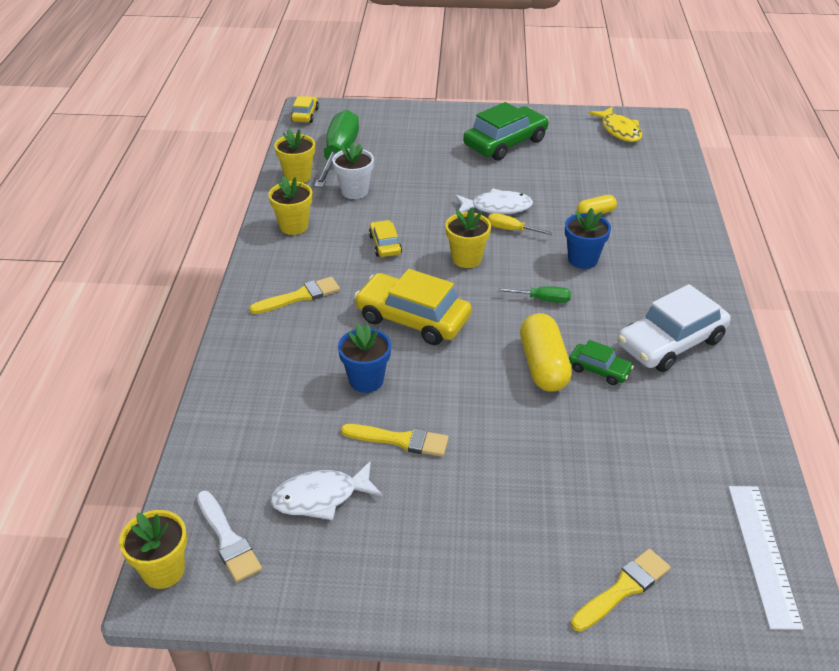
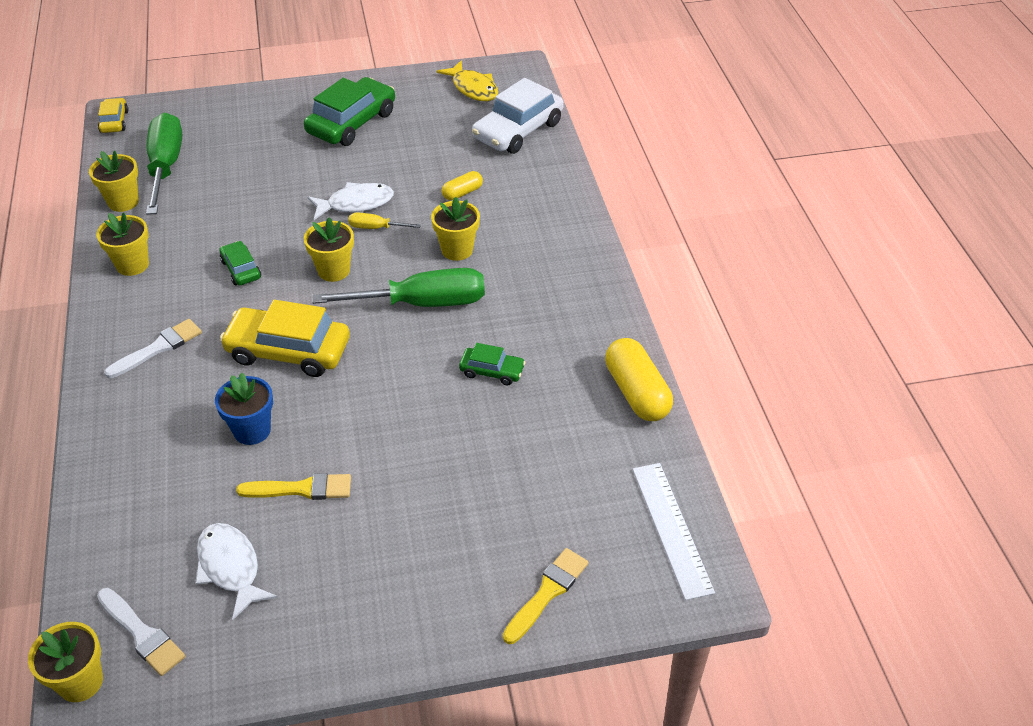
camera: 15 degrees left, 5 degrees up
(299, 296) = (158, 348): yellow brush -> white brush
(321, 497) = (230, 568): white fish -> white fish turned 90 degrees clockwise
(354, 191) = (193, 210): white flower pot -> none
(385, 245) = (241, 269): yellow car -> green car
(543, 299) = (422, 303): green screwdriver -> green screwdriver, size x2.19
(543, 365) = (435, 377): yellow capsule -> yellow capsule (637, 392)
(582, 259) = (457, 250): blue flower pot -> yellow flower pot
(670, 342) = (559, 327): white car -> white car (518, 130)

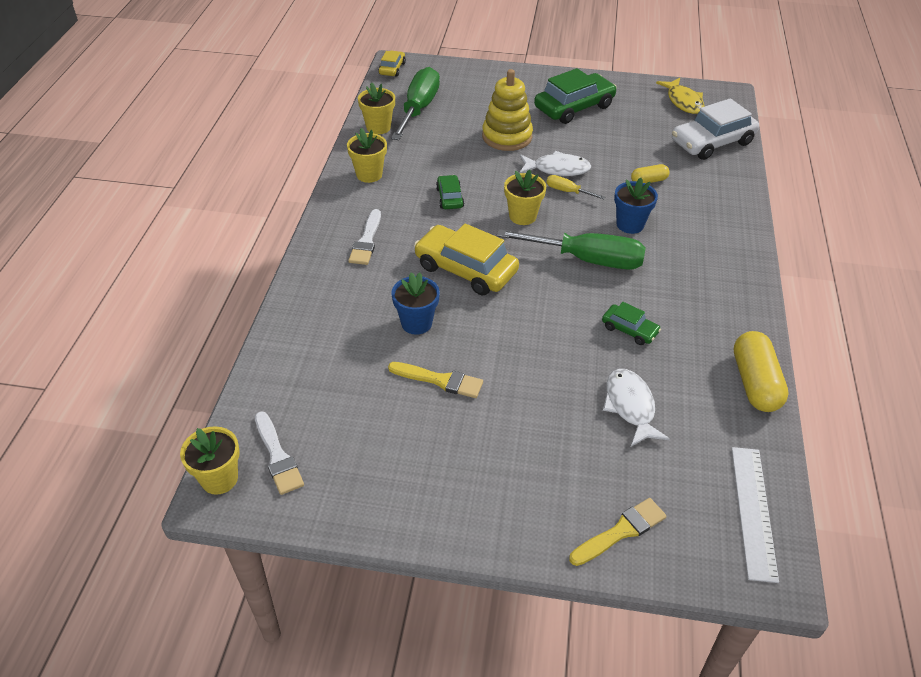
camera: 20 degrees right, 0 degrees up
(158, 348) = (366, 241): white brush -> white brush turned 120 degrees clockwise
(230, 568) = (363, 426): white fish -> white fish (630, 406)
(284, 177) = (507, 137): none -> yellow stacking toy
(457, 250) = (630, 224): yellow flower pot -> blue flower pot

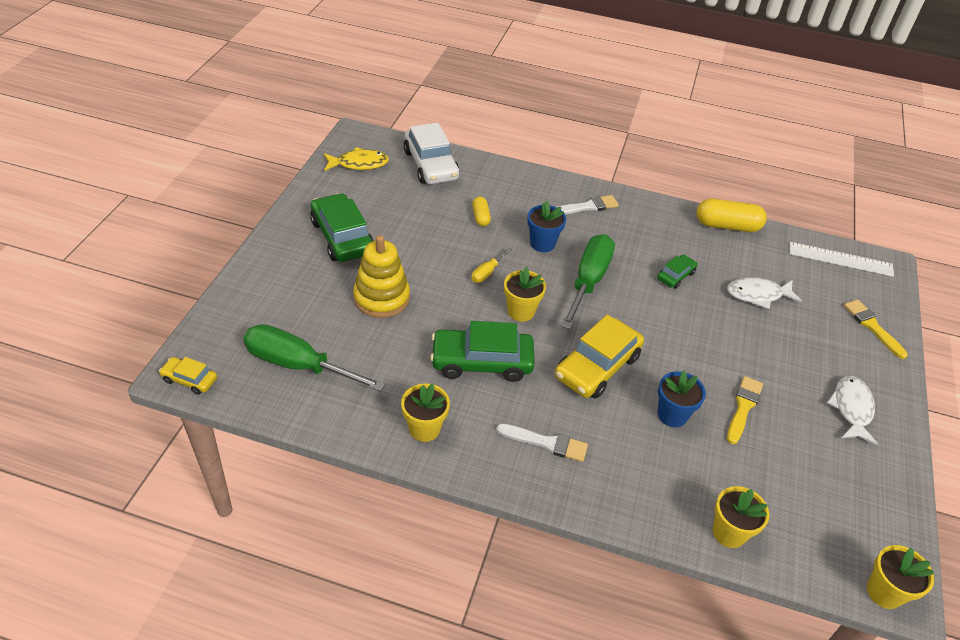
camera: 85 degrees left, 0 degrees up
(278, 456) = (849, 541): white brush -> white brush (587, 207)
(378, 127) = (327, 409): yellow flower pot -> yellow flower pot (729, 532)
(450, 198) = (482, 362): green car -> green car, size x1.95
(557, 169) = (449, 272): white fish -> white fish (851, 409)

